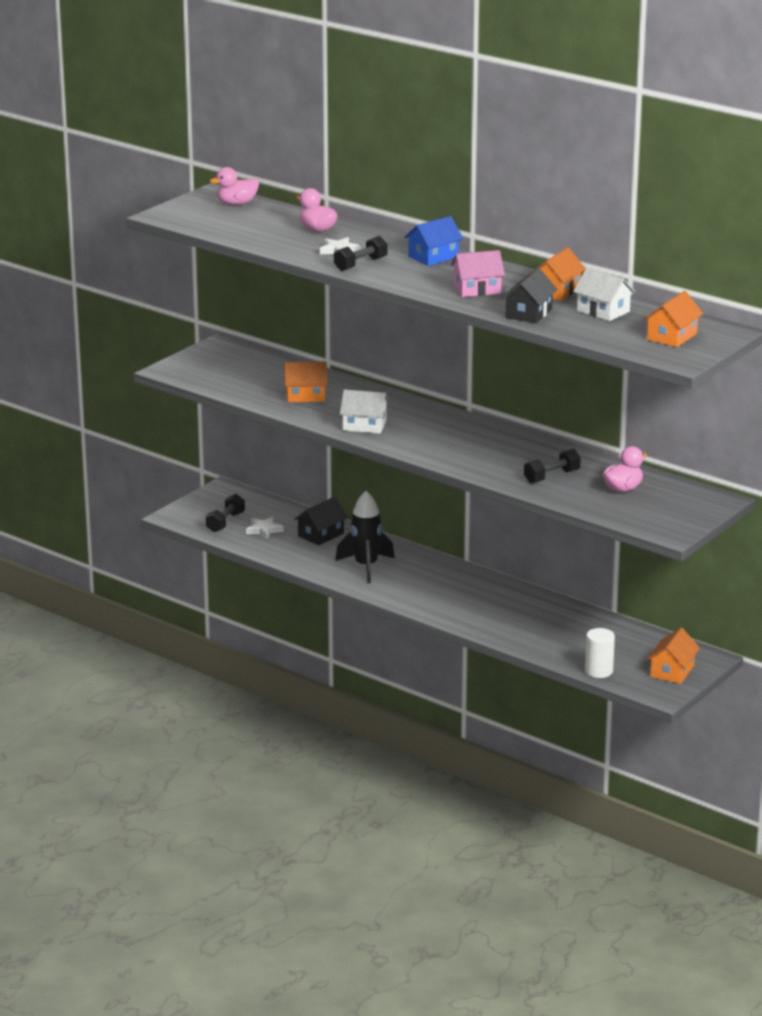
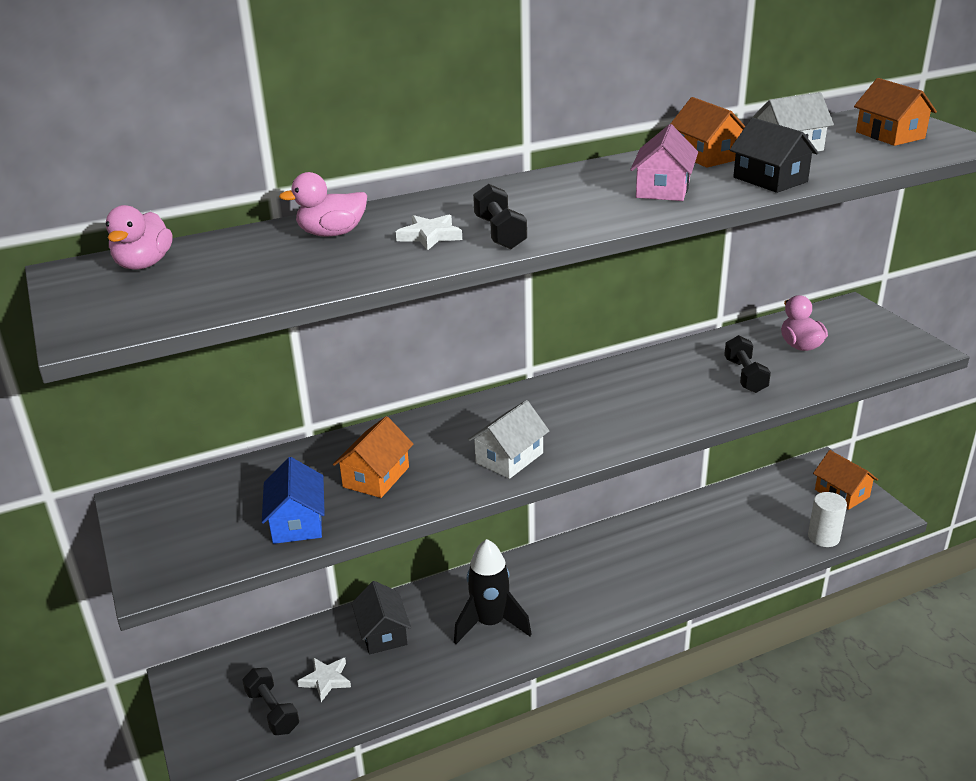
camera: 60 degrees left, 5 degrees up
(433, 257) = (523, 190): blue house -> blue house (297, 522)

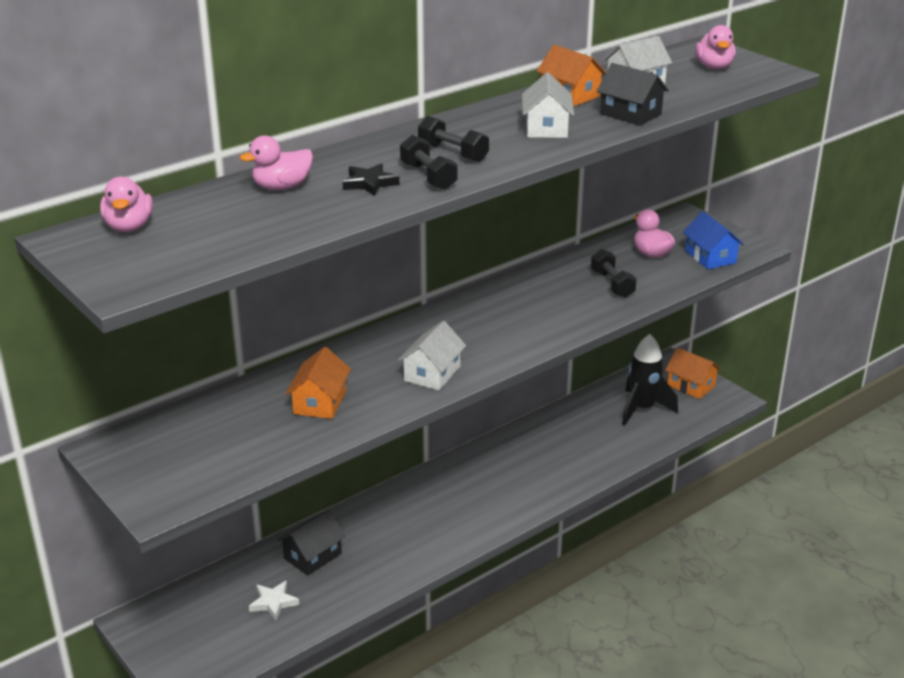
camera: 15 degrees left, 0 degrees up
(272, 711) = (232, 635): black dumbbell -> black dumbbell (453, 153)
(297, 522) = (265, 447): blue house -> blue house (710, 257)
(383, 633) = (313, 556): black house -> black house turned 75 degrees clockwise
(430, 236) = (369, 183): white star -> black star
(490, 623) = (409, 534): black rocket -> black rocket (642, 409)
(663, 189) = (546, 128): pink house -> white house
(823, 537) = (683, 424): white cylinder -> none
(890, 135) = (714, 67): orange house -> pink duck

